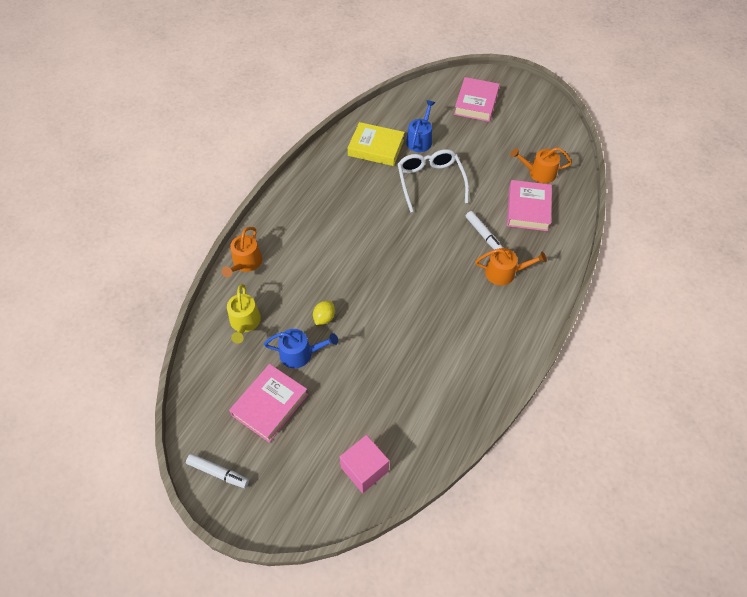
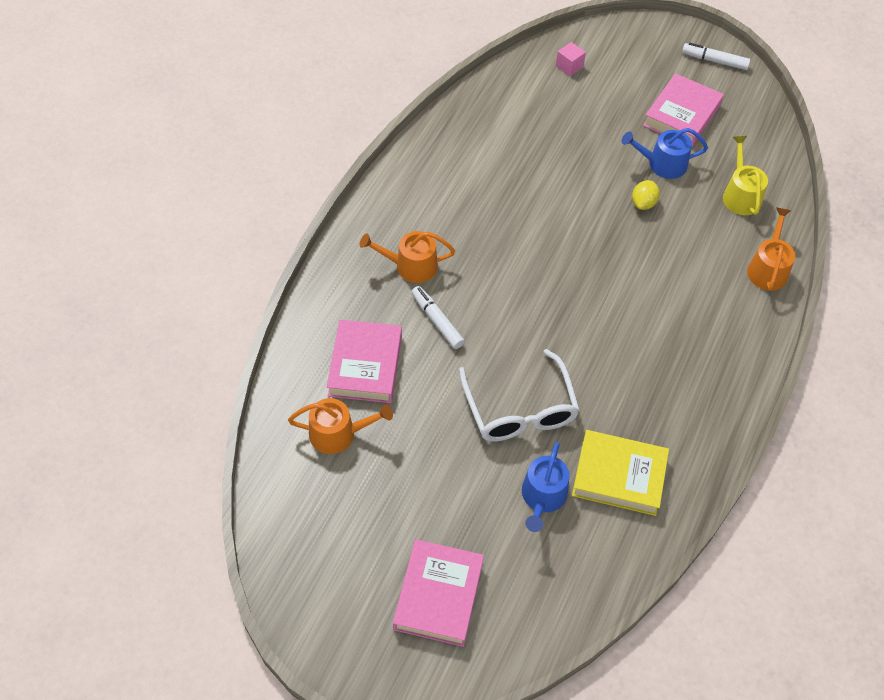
camera: 175 degrees right, 0 degrees up
(364, 469) = (569, 66): pink cube -> pink cube, size x0.57

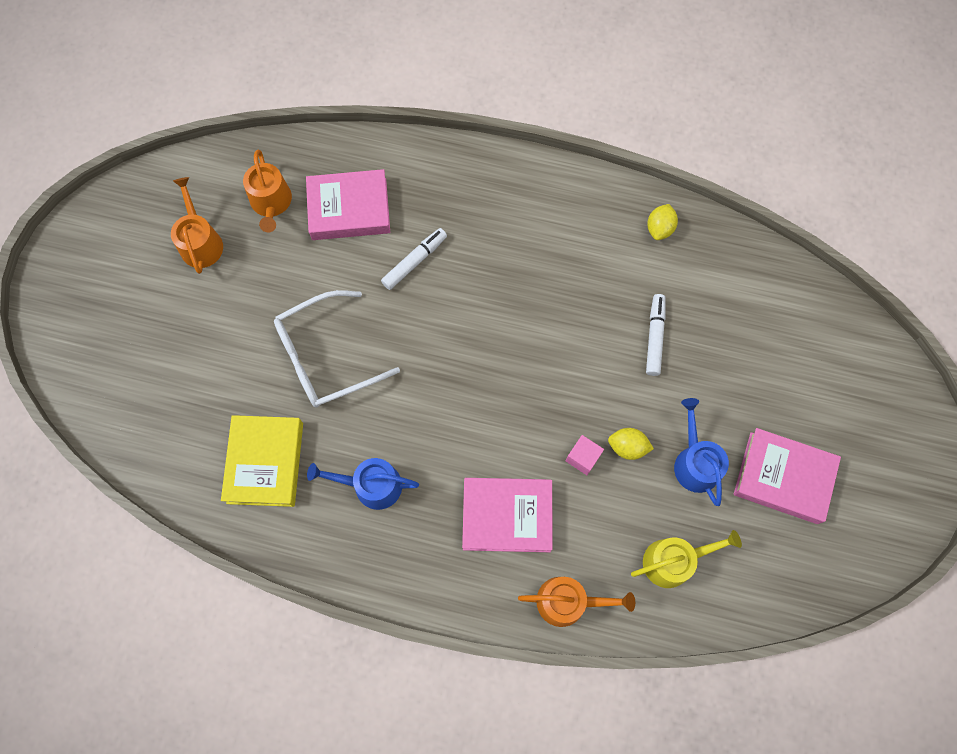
camera: 80 degrees right, 15 degrees up
(411, 266) = (476, 224): orange watering can -> orange watering can (200, 242)
(438, 595) = (122, 320): pink book -> pink book (507, 516)
(451, 140) = (659, 228): none -> yellow lemon
(543, 497) = (232, 393): blue watering can -> blue watering can (371, 485)
(569, 66) = (819, 335): pink cube -> pink cube (583, 458)
(714, 61) = (896, 511): white marker -> white marker (654, 337)

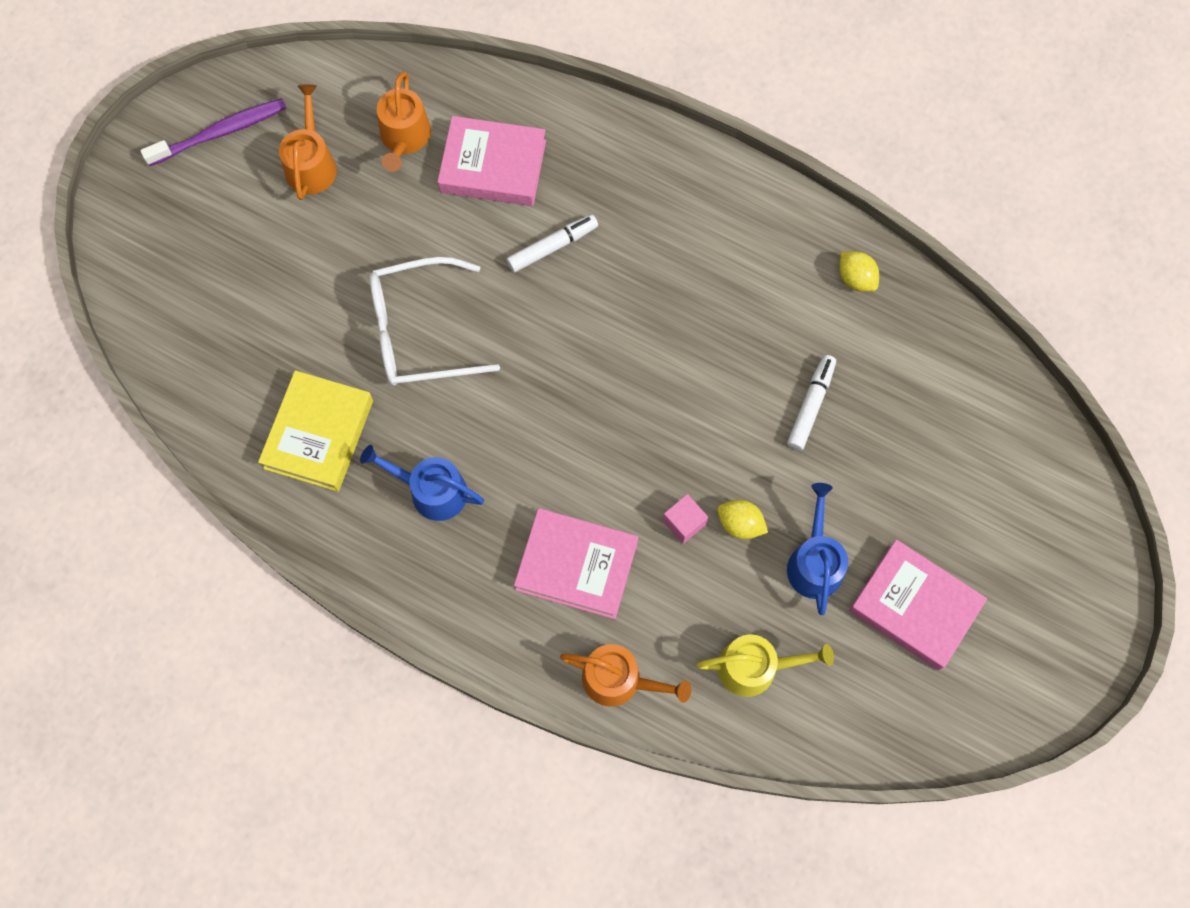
camera: 15 degrees right, 0 degrees up
(118, 235) = (220, 132): none -> purple toothbrush
(659, 228) = (855, 279): yellow lemon -> yellow lemon turned 75 degrees counterclockwise

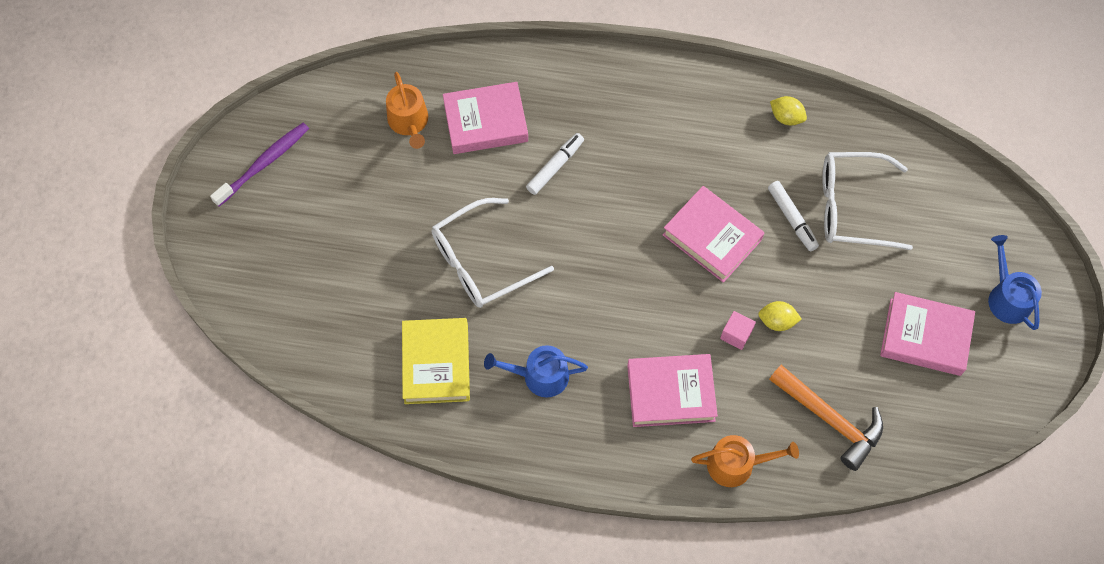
camera: 20 degrees left, 5 degrees down
(311, 164) = (345, 164): orange watering can -> none
(704, 395) = (712, 237): none -> pink book
(755, 667) = (830, 420): yellow watering can -> orange hammer
(810, 405) = (792, 219): white marker -> white marker turned 150 degrees clockwise
(814, 562) = (841, 330): blue watering can -> blue watering can (1007, 297)
(890, 416) = (851, 207): none -> white glasses

